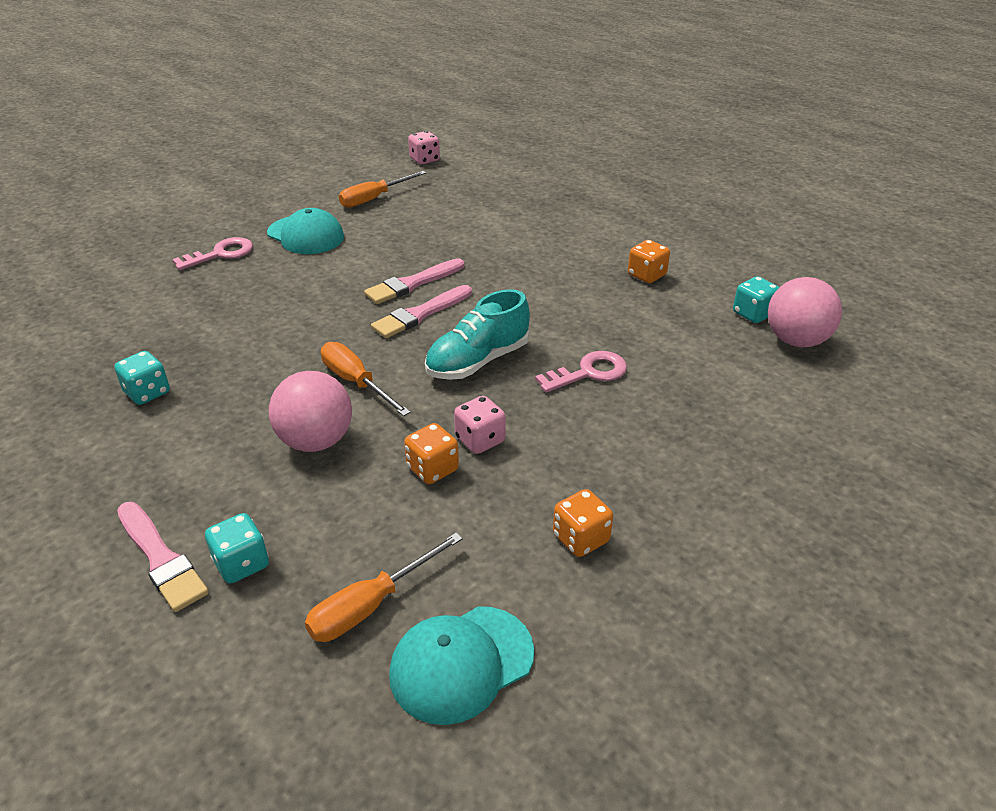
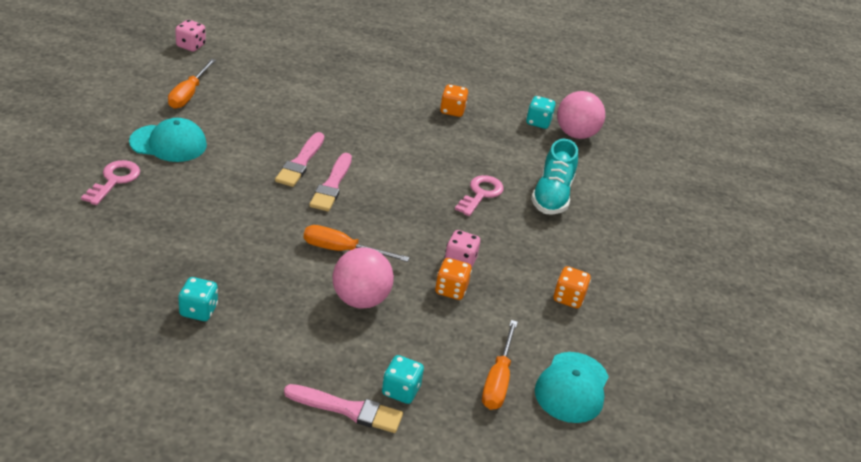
camera: 40 degrees left, 0 degrees up
(478, 361) = (406, 208): turquoise shoe -> turquoise shoe (552, 195)

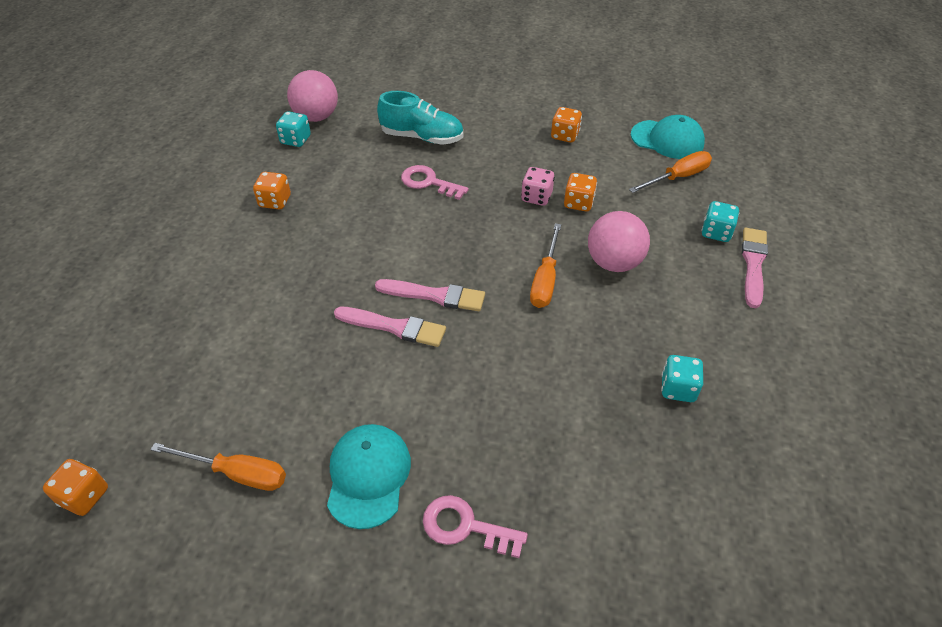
camera: 85 degrees left, 10 degrees up
(191, 46) = (84, 496): pink dice -> orange dice
(498, 380) = (678, 177): orange screwdriver -> orange screwdriver turned 45 degrees counterclockwise

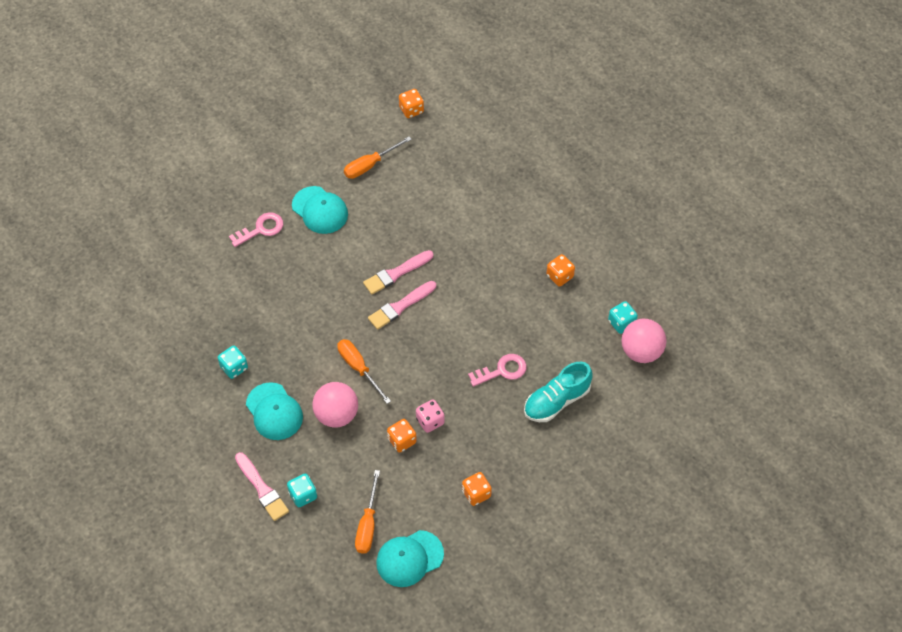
camera: 130 degrees right, 10 degrees up
(675, 313) = (274, 411): none -> turquoise cap

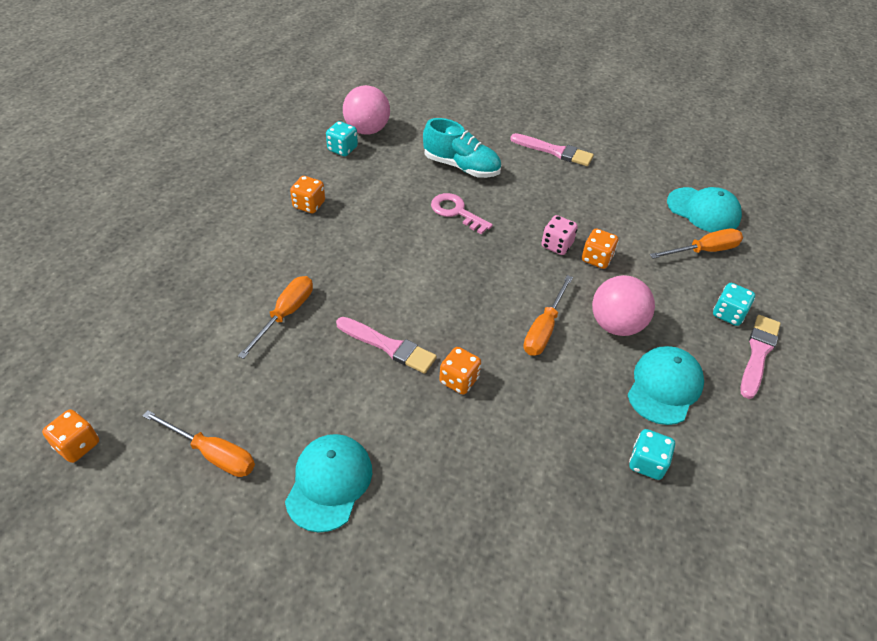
camera: 120 degrees left, 10 degrees down
(261, 229) = (406, 551): pink key -> none
(400, 306) = (434, 323): pink brush -> pink brush (554, 151)
(454, 228) = (285, 314): none -> orange screwdriver
(476, 493) = (601, 188): orange dice -> orange dice (459, 380)

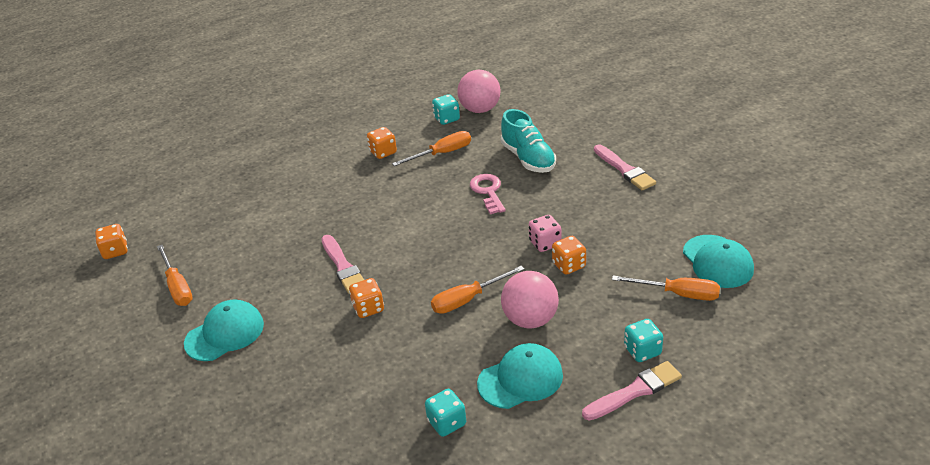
camera: 40 degrees right, 10 degrees down
(285, 314) = (297, 220): orange screwdriver -> orange screwdriver (442, 153)

